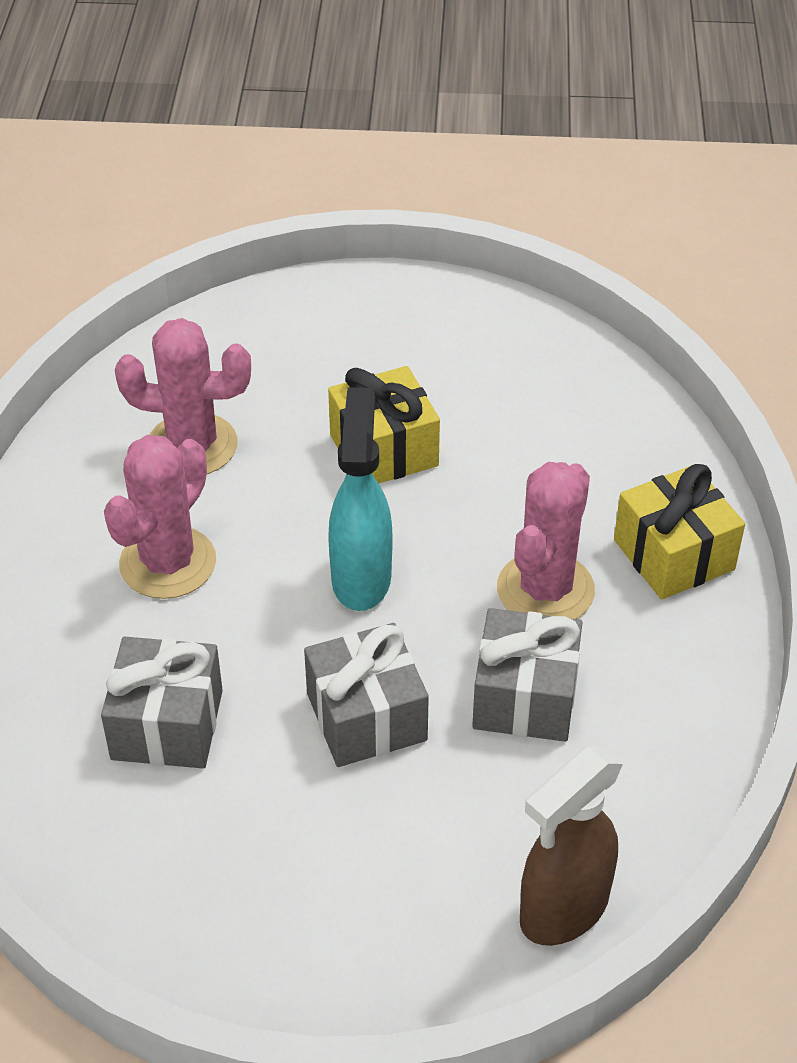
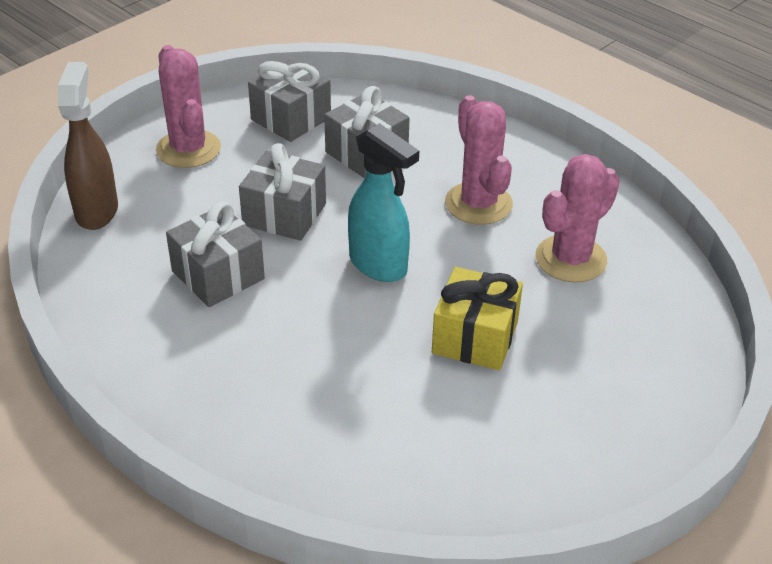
camera: 130 degrees right, 5 degrees down
(164, 864) = (291, 118): none -> grey gift
(545, 590) = (274, 333): pink cactus -> pink cactus (188, 149)
(673, 555) = (223, 411): yellow gift -> none

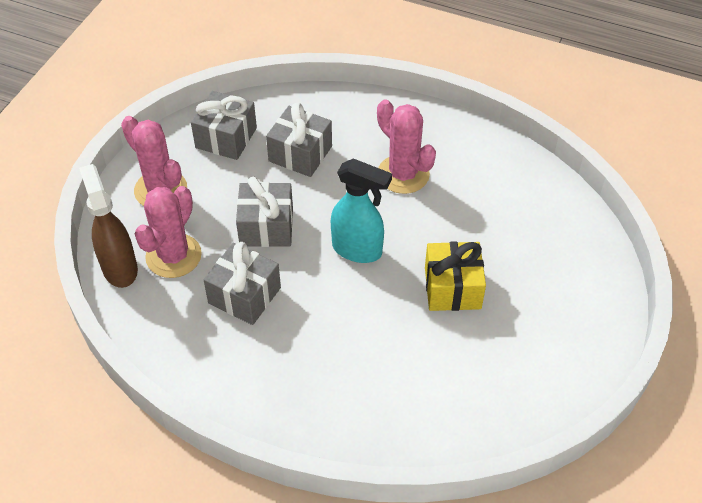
camera: 20 degrees left, 10 degrees up
(571, 259) = (488, 202): pink cactus -> pink cactus (173, 256)

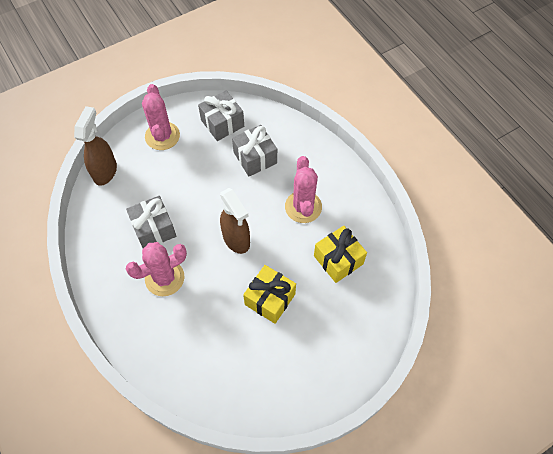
camera: 35 degrees right, 10 degrees up
(173, 256) = (137, 181): pink cactus -> pink cactus (164, 278)
(266, 227) = (199, 194): grey gift -> none
(358, 250) = (236, 240): turquoise spray bottle -> brown spray bottle
(490, 205) = (338, 260): none -> yellow gift

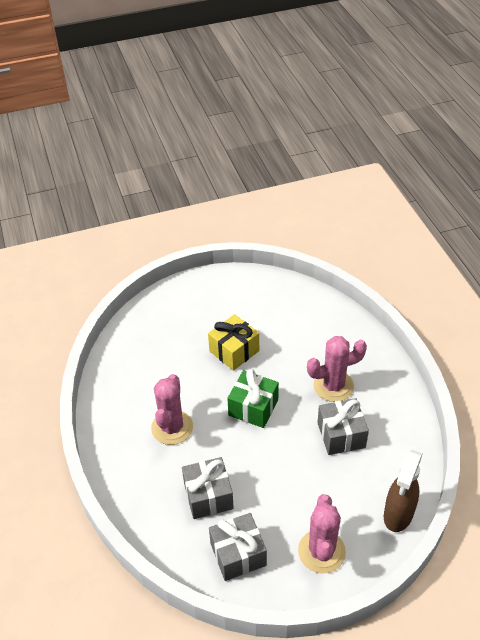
camera: 165 degrees left, 15 degrees down
(236, 240) = (253, 407): brown spray bottle -> green gift
(338, 260) = (157, 371): yellow gift -> none

